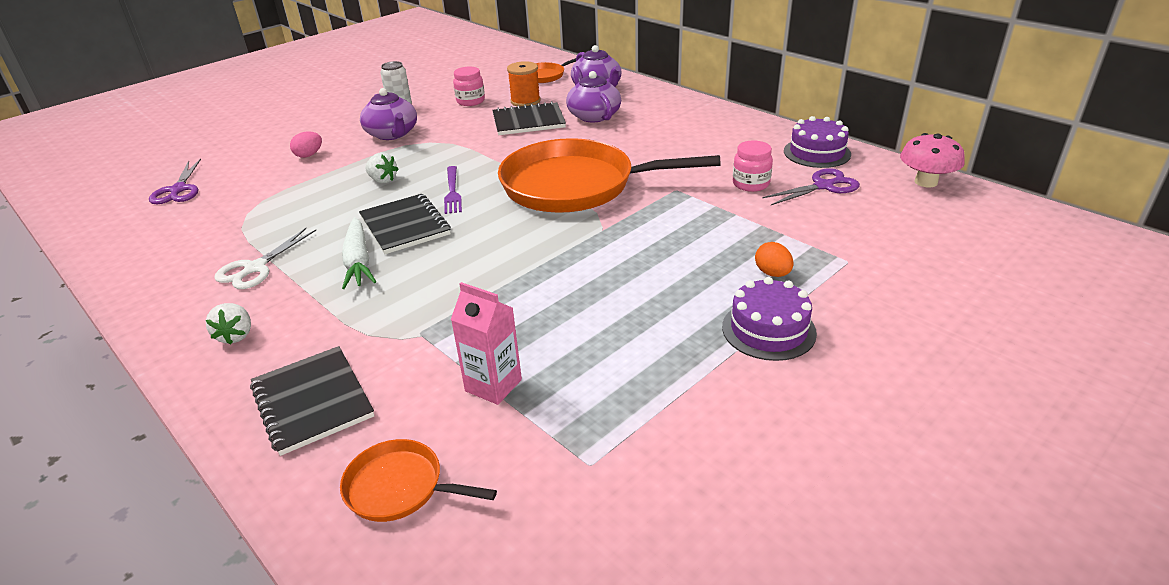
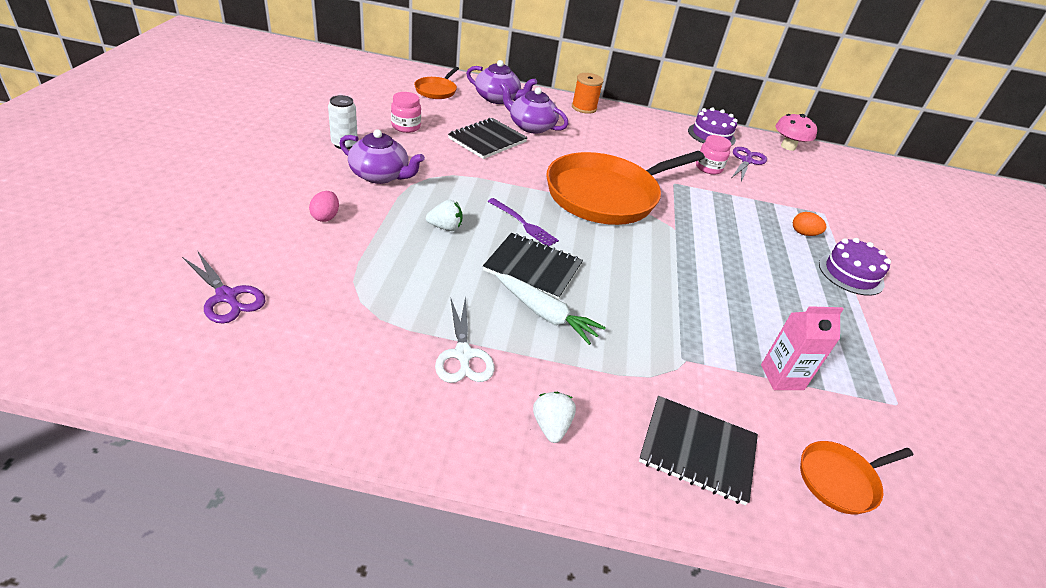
camera: 45 degrees left, 5 degrees up
(236, 335) = (551, 426): white strawberry -> white strawberry turned 135 degrees counterclockwise
(525, 101) = (456, 120): orange spool -> orange spool (584, 108)

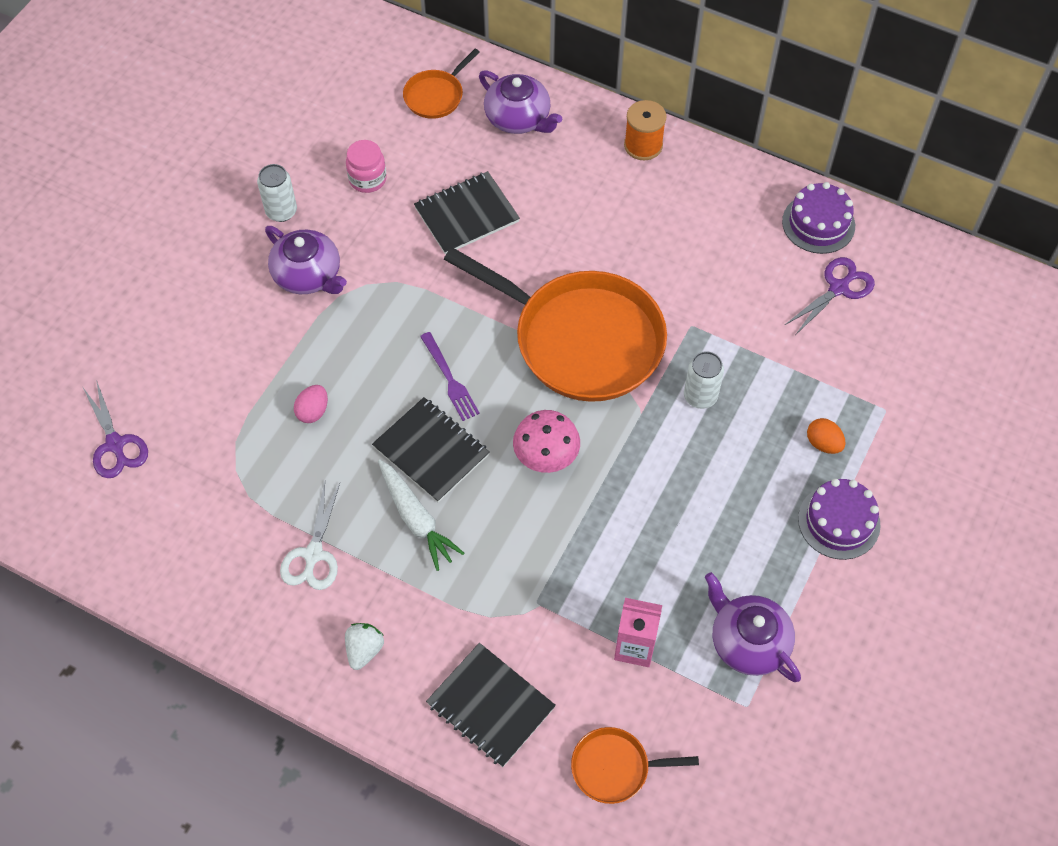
camera: 25 degrees right, 20 degrees up
(325, 217) = (230, 341): pink egg -> pink egg (313, 411)
(445, 227) = (355, 374): white strawberry -> none
(531, 126) = (541, 187): purple teapot -> purple teapot (748, 641)
(606, 195) = (581, 339): orange pan -> orange pan turned 135 degrees counterclockwise
(707, 217) = (700, 396): none -> white can
(708, 168) = (765, 299): pink jar -> none
(788, 147) = (936, 260): pink mushroom -> pink mushroom (546, 455)

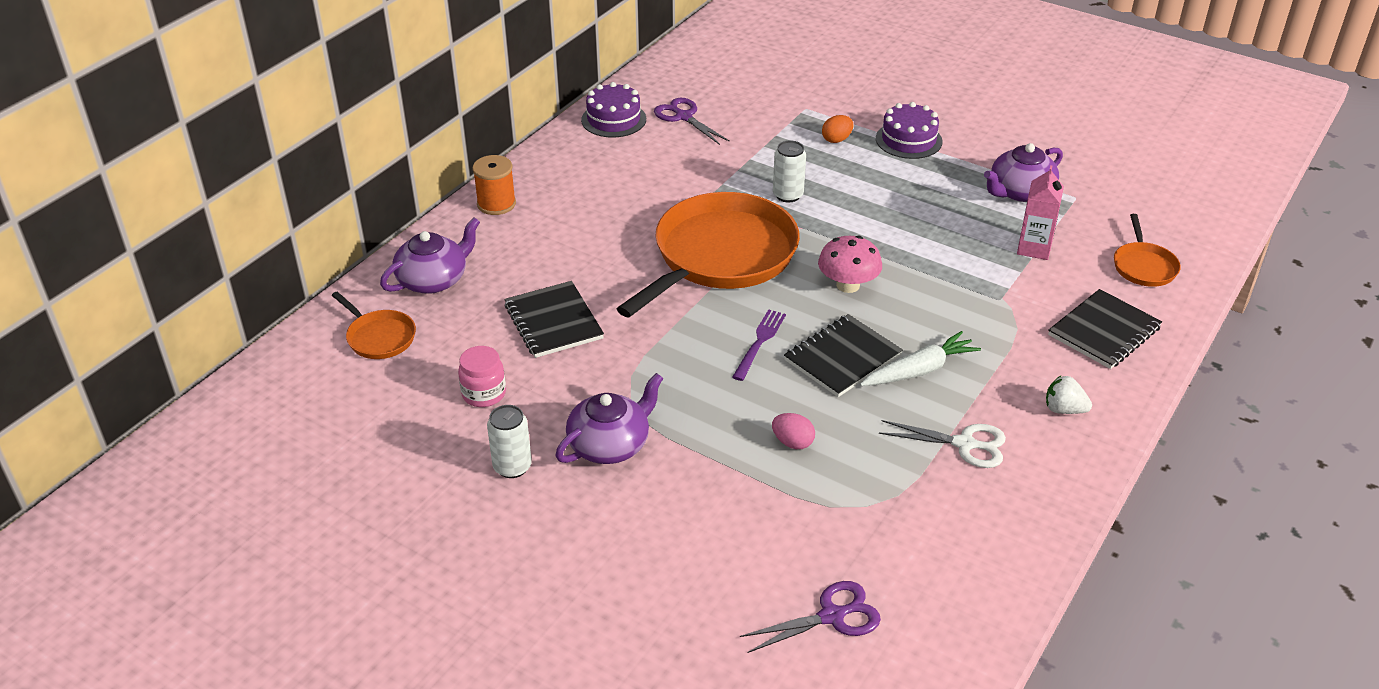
camera: 85 degrees left, 20 degrees down
(450, 380) = (760, 342): purple fork -> purple fork turned 45 degrees counterclockwise

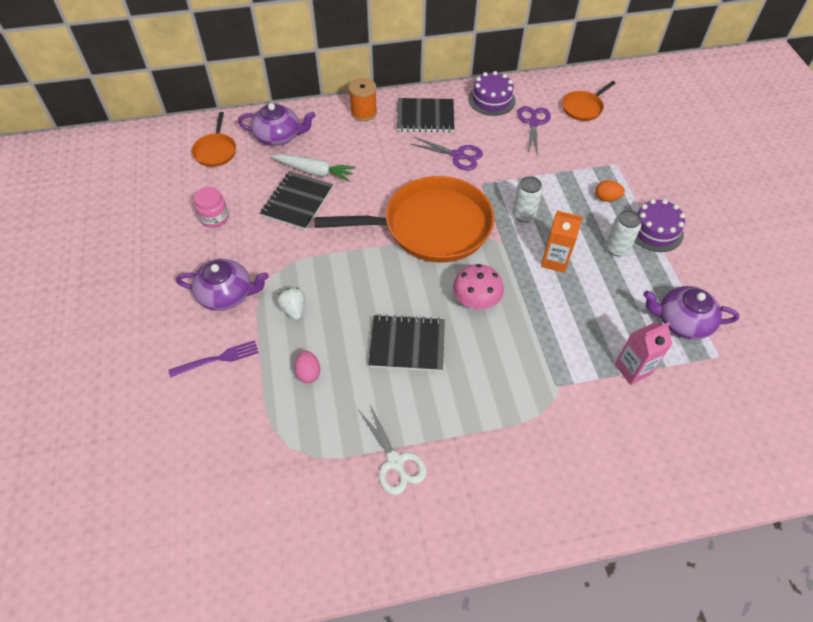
camera: 45 degrees right, 15 degrees up
(512, 467) = (172, 269): white can -> white can (616, 248)
(760, 342) = (378, 296): purple fork -> purple fork (218, 358)
(831, 616) = (182, 494): purple scissors -> purple scissors (458, 155)
(865, 213) = (554, 261): none -> orange carton
(919, 370) = (438, 390): white carrot -> white carrot (314, 171)
(1064, 409) = (487, 496): white strawberry -> white strawberry (293, 309)
(1104, 331) = (595, 468): black notebook -> black notebook (425, 117)
(1143, 266) = (696, 446): orange pan -> orange pan (583, 108)

